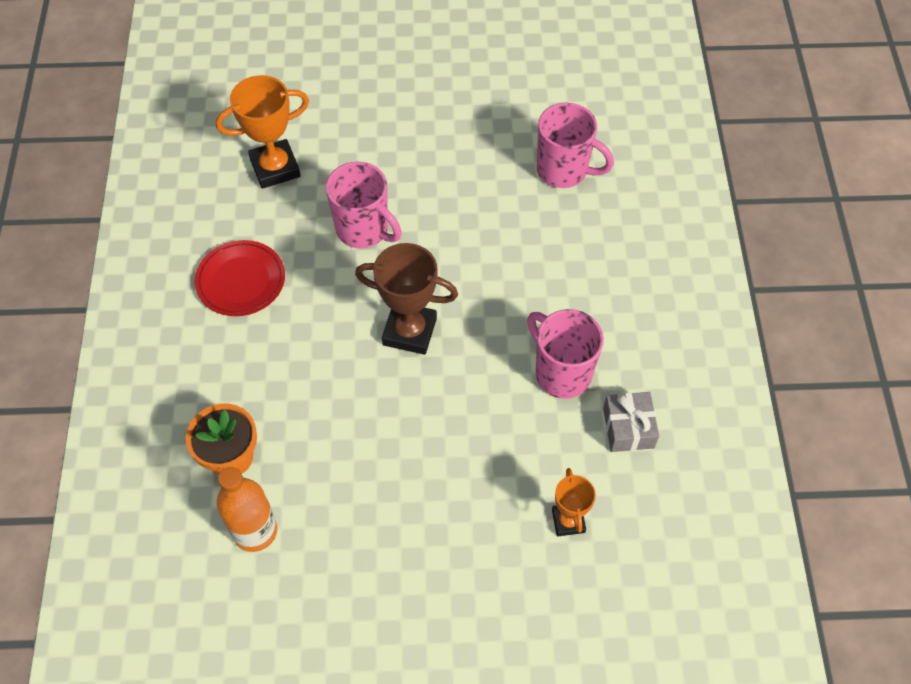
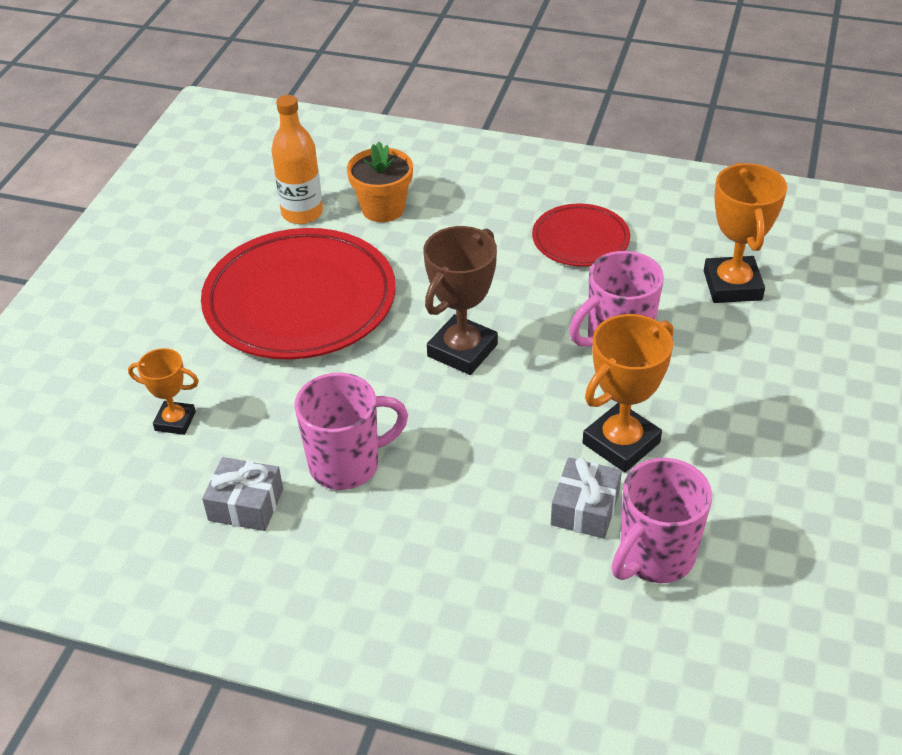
camera: 110 degrees right, 15 degrees down
(388, 480) = (300, 301): none -> red plate
(471, 207) = (621, 443): none -> orange trophy
(540, 215) = (585, 509): none -> grey gift

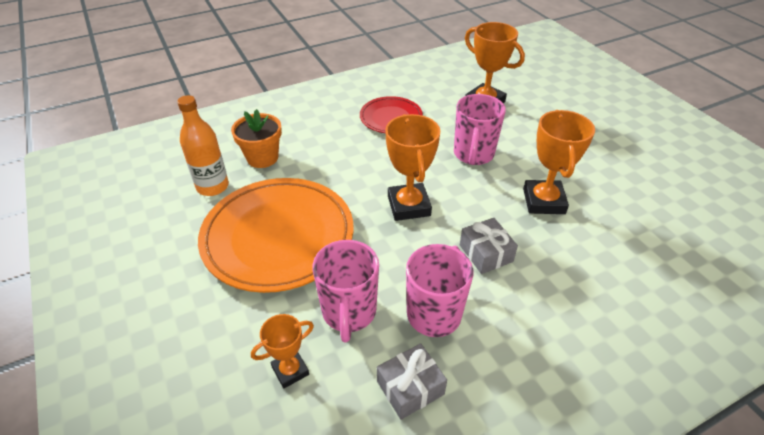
camera: 45 degrees left, 0 degrees up
(300, 301) = (278, 237): red plate -> orange plate
(462, 350) = (409, 206): brown trophy -> orange trophy
(585, 509) = (575, 244): grey gift -> grey gift (486, 253)
(655, 557) = (634, 245): pink mug -> pink mug (349, 313)

